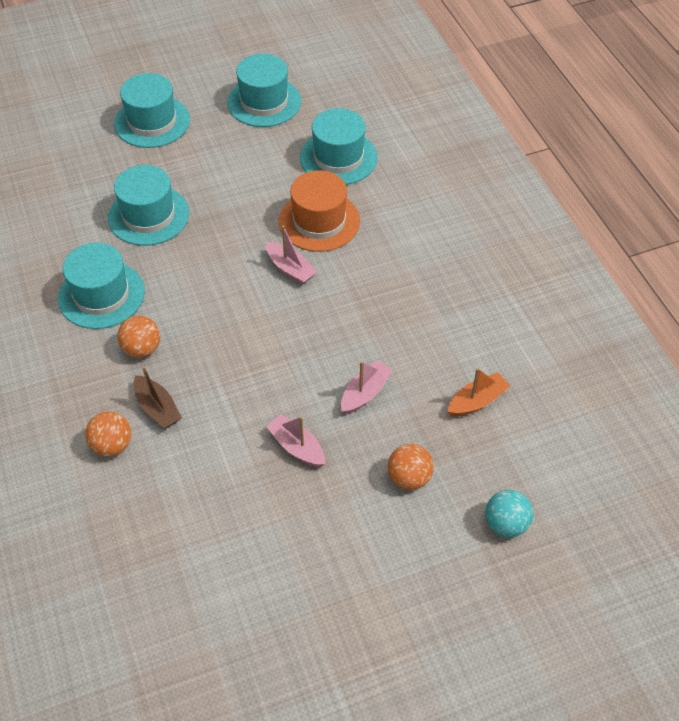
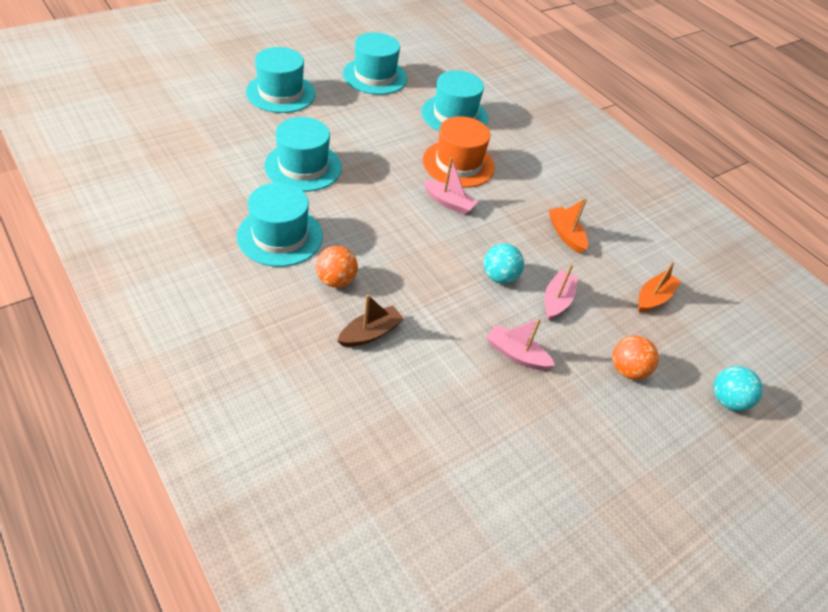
camera: 20 degrees left, 5 degrees down
(112, 445) = (336, 373): orange ball -> none
(157, 408) = (370, 333): brown boat -> brown boat turned 75 degrees counterclockwise
(312, 360) = (499, 277): none -> turquoise ball
(408, 317) = (566, 234): none -> orange boat

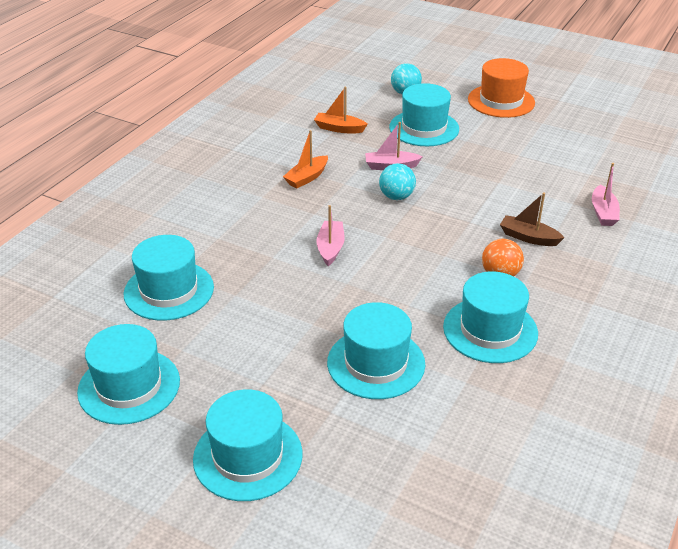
camera: 110 degrees left, 10 degrees down
(458, 164) = (261, 260): orange hat -> orange hat (501, 101)
(516, 354) = (465, 171): pink boat -> pink boat (603, 212)
(627, 370) = (424, 128): orange ball -> turquoise hat

